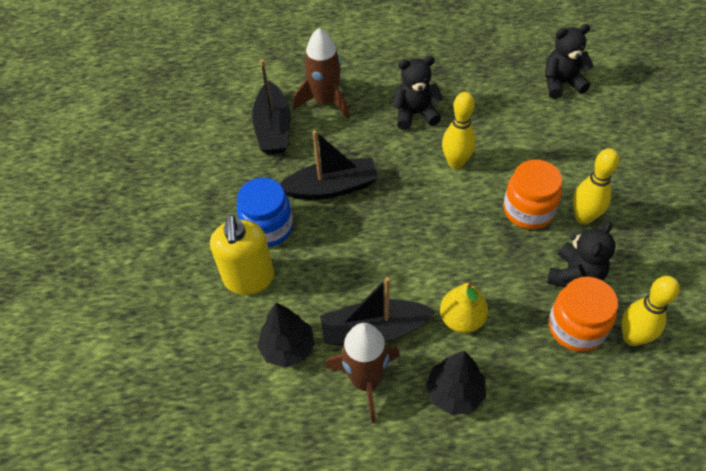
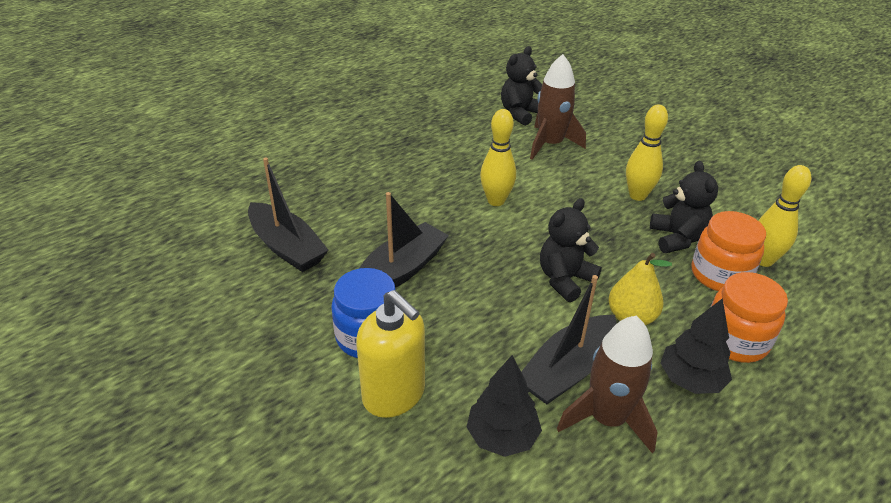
camera: 40 degrees left, 15 degrees down
(325, 101) = (322, 203): brown rocket -> brown rocket (550, 144)
(415, 114) = (421, 179): black teddy bear -> black teddy bear (565, 279)
(528, 210) = (592, 209): orange jar -> orange jar (735, 340)

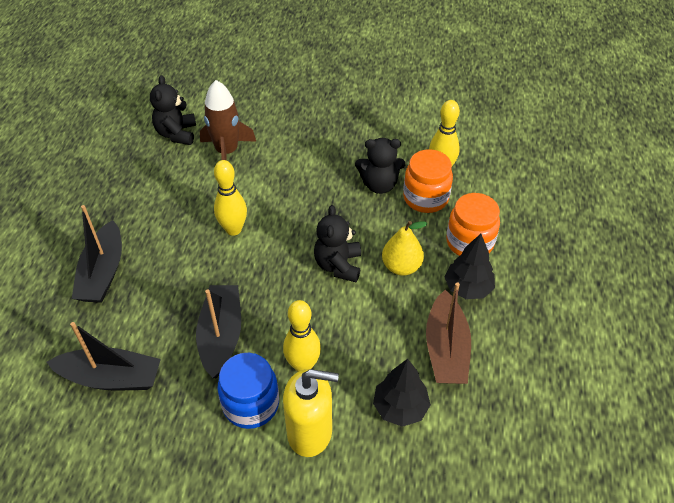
camera: 40 degrees left, 10 degrees up
(568, 370) = (397, 332): black boat -> black boat (103, 273)
(607, 419) = (446, 349): brown rocket -> brown boat
(637, 195) = (326, 163): yellow bowling pin -> yellow bowling pin (303, 365)
(677, 238) = (379, 185): black teddy bear -> black teddy bear turned 135 degrees clockwise

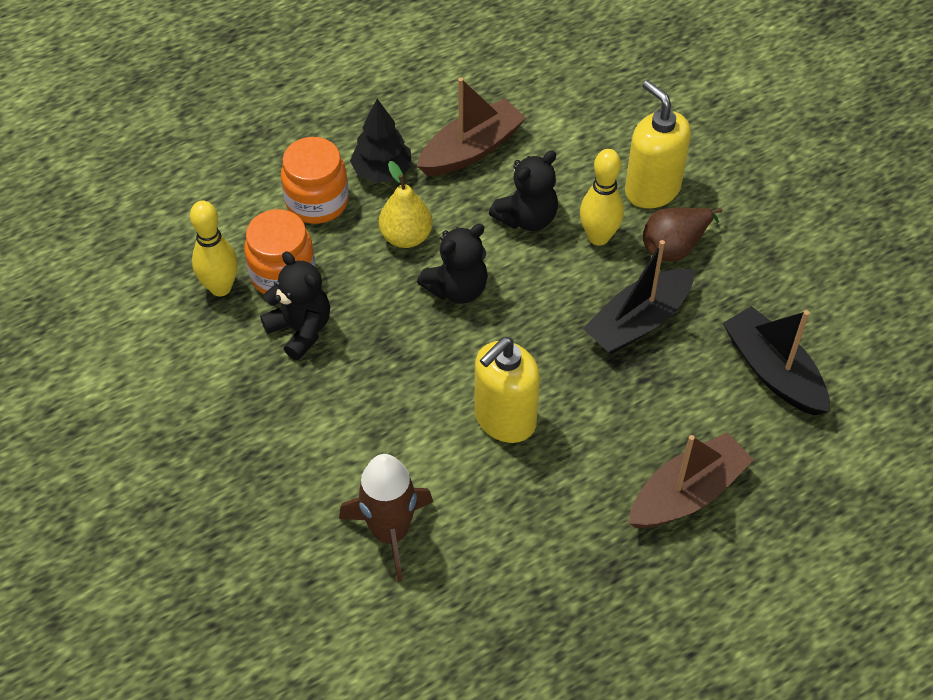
camera: 130 degrees left, 5 degrees up
(103, 273) = (687, 493): black boat -> brown boat
(176, 134) = (412, 625): black teddy bear -> black teddy bear (527, 218)
(233, 229) = (504, 419): yellow bowling pin -> yellow soap dispenser
(251, 404) = (675, 246): blue jar -> brown pear
(400, 408) = (564, 146): black tree -> none

